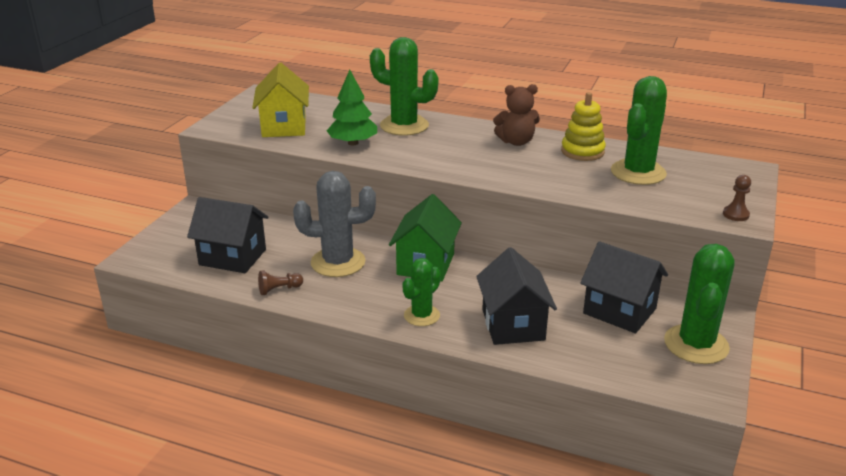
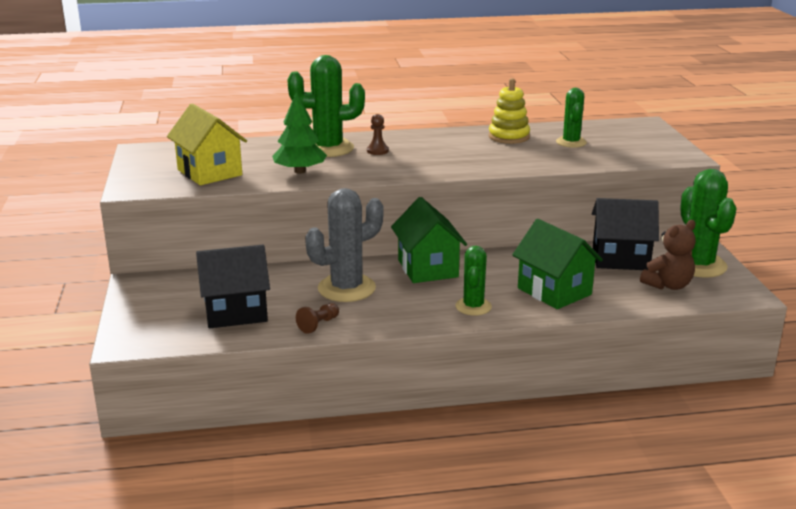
camera: 30 degrees left, 5 degrees down
(513, 325) = (554, 291): black house -> green house
(516, 142) = (445, 141): brown teddy bear -> brown teddy bear (668, 285)
(638, 172) = (571, 142): green cactus -> green cactus, size x0.61
(735, 214) = (675, 154): brown pawn -> brown pawn (377, 151)

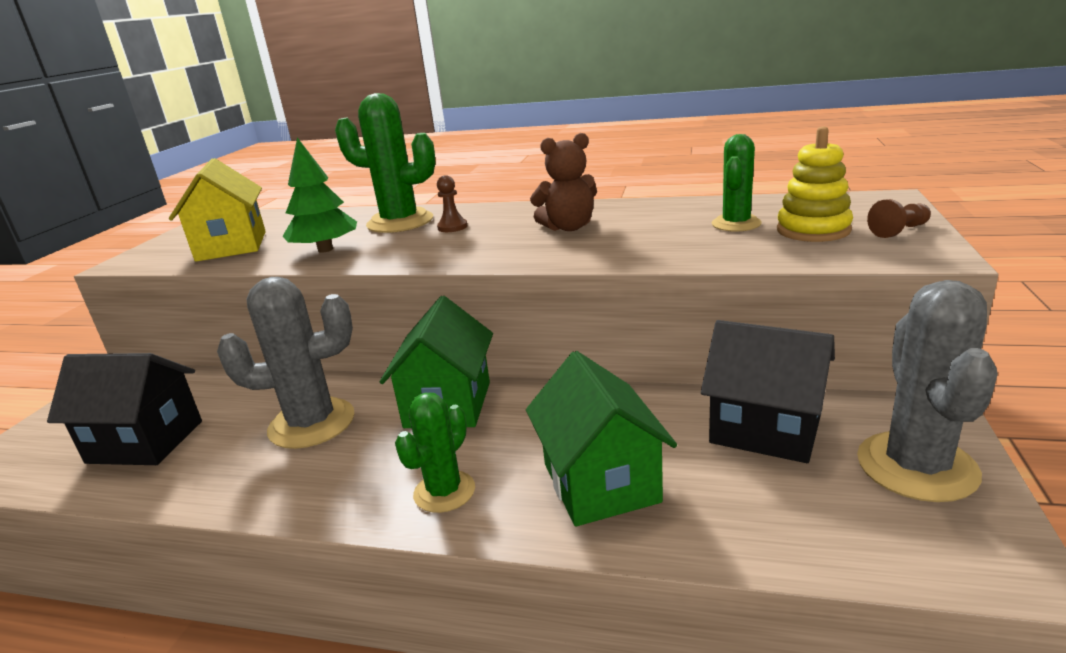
camera: 25 degrees right, 0 degrees up
(318, 325) = (206, 484): brown pawn -> brown pawn (899, 231)
(509, 137) = (648, 213): yellow stacking toy -> yellow stacking toy (813, 230)
(668, 285) = (829, 507): brown teddy bear -> brown teddy bear (568, 227)
(698, 265) = (916, 466): green cactus -> grey cactus

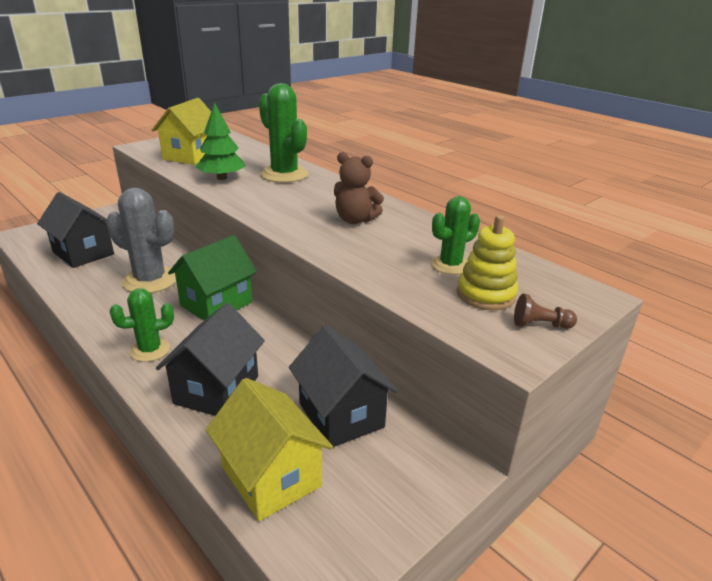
camera: 30 degrees right, 5 degrees up
(452, 227) = (301, 190): brown pawn -> none
(600, 482) = (217, 390): green house -> black house
(804, 523) = (271, 476): none -> yellow house
(916, 466) = (384, 492): grey cactus -> none

